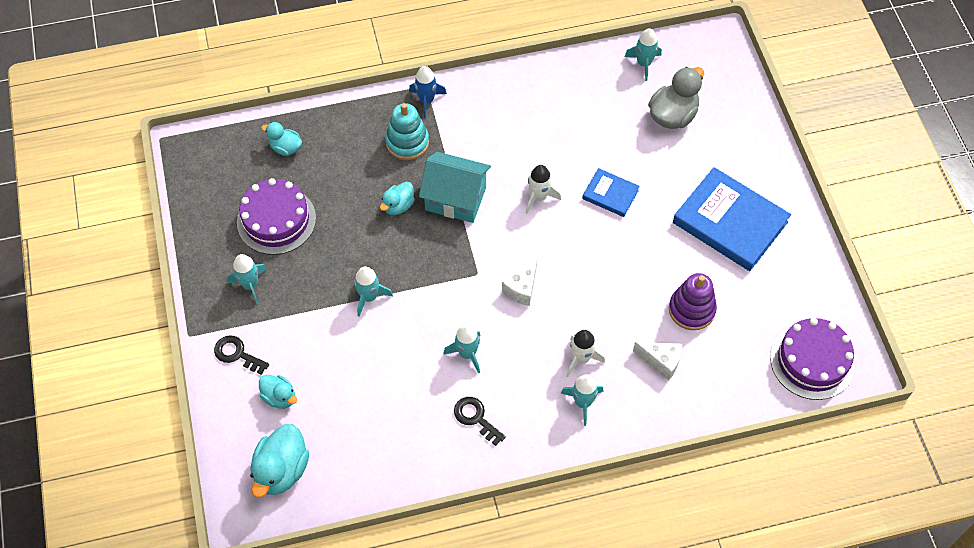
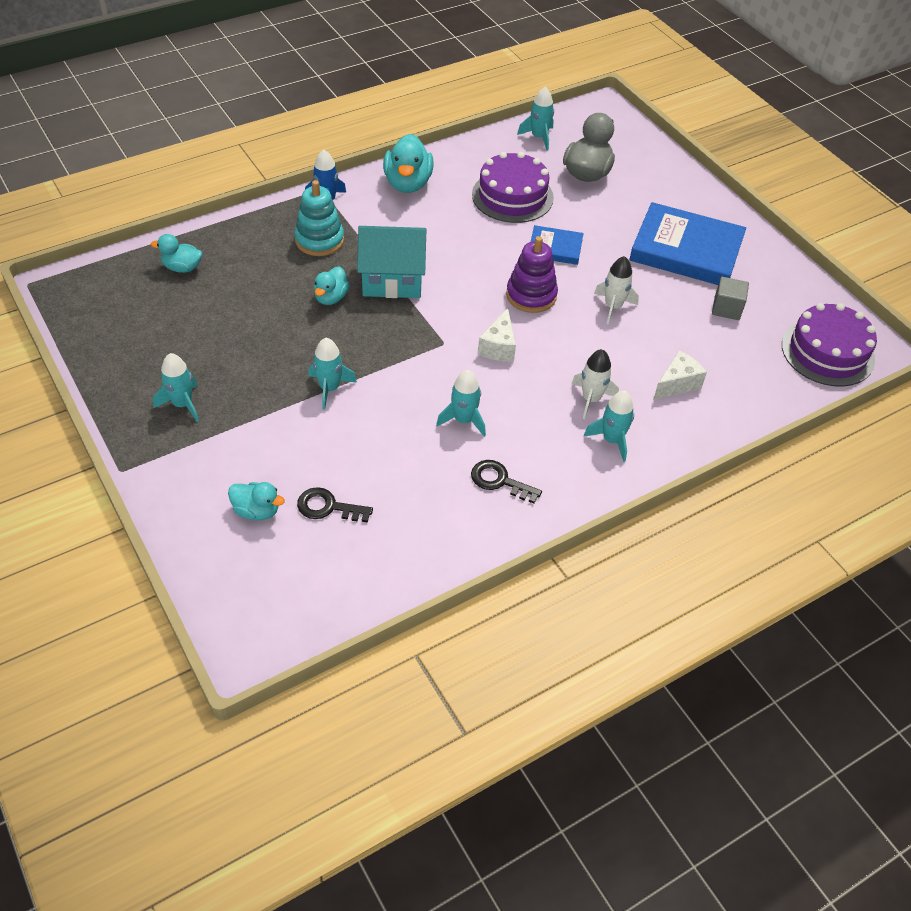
camera: 20 degrees left, 10 degrees down
(237, 354) = (188, 477): black key -> black key (328, 507)
(276, 220) = (193, 336): purple cake -> purple cake (512, 196)
(281, 470) = (285, 589): turquoise duck -> turquoise duck (408, 183)
(538, 197) = (481, 263): white rocket -> white rocket (613, 307)
(661, 361) = (677, 384): white cheese -> white cheese turned 45 degrees counterclockwise
(691, 309) = (685, 331): purple stacking toy -> purple stacking toy (531, 295)
(740, 294) = (726, 308): none -> grey cube

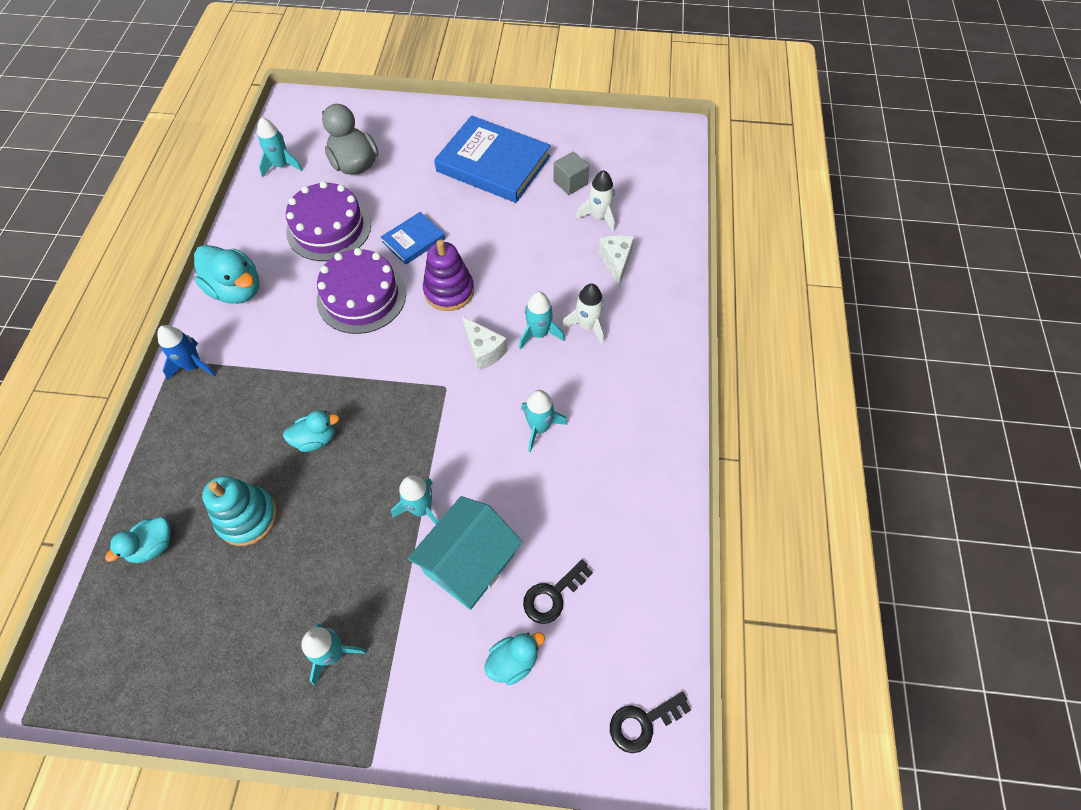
camera: 50 degrees left, 10 degrees up
(319, 240) = (236, 403): turquoise stacking toy -> turquoise stacking toy (247, 517)
(331, 298) = (316, 439): turquoise duck -> turquoise duck turned 75 degrees counterclockwise
(392, 280) = (340, 377): turquoise house -> turquoise house (469, 563)
(499, 481) = (620, 444): black key -> black key (643, 723)
(612, 440) = (636, 340): turquoise rocket -> turquoise rocket (539, 334)
(613, 307) = (508, 247): white rocket -> white rocket (599, 217)
(686, 250) = (493, 164): blue book -> blue book turned 60 degrees clockwise
(827, 352) = (657, 158): purple cake -> purple cake (361, 297)

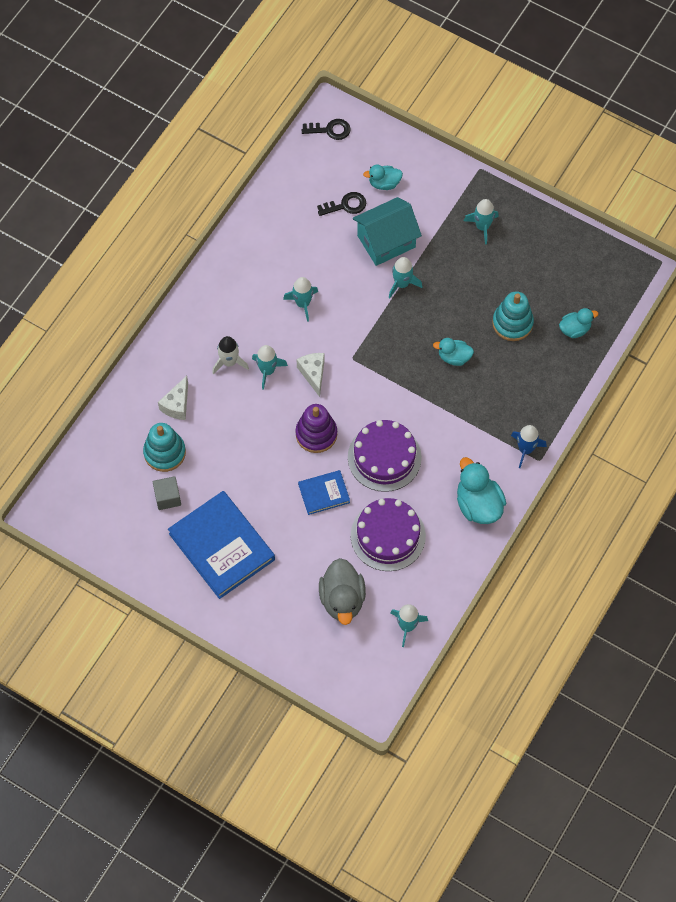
camera: 155 degrees left, 5 degrees up
(599, 217) = (164, 453): white rocket -> turquoise stacking toy

